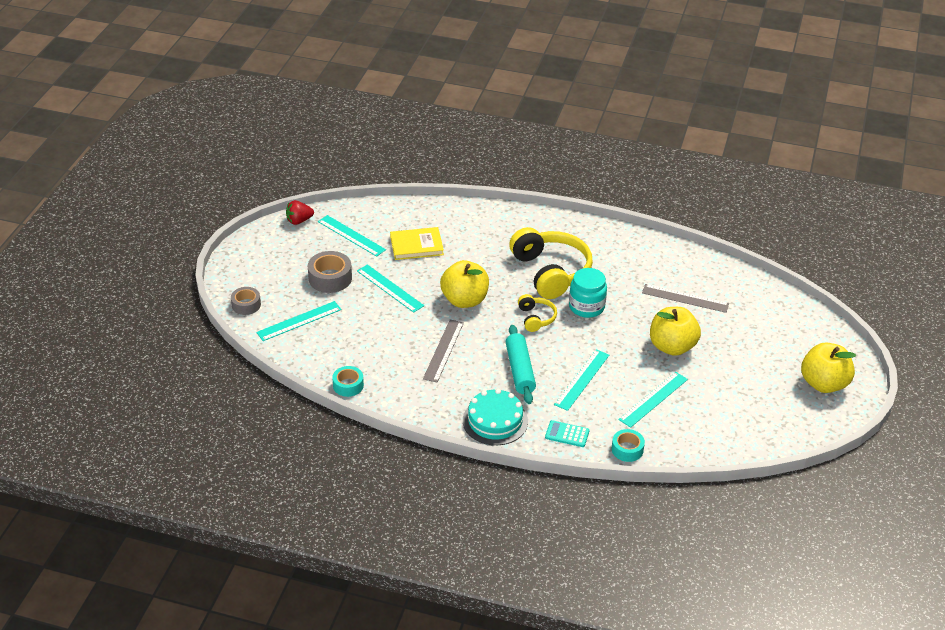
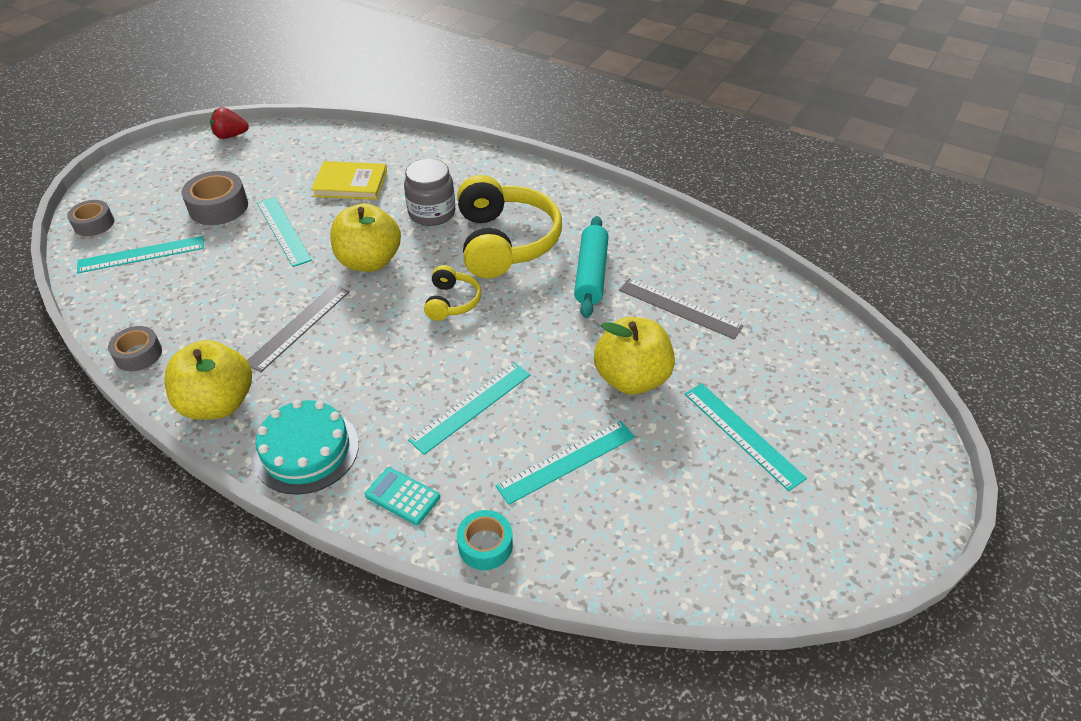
camera: 15 degrees right, 5 degrees up
(348, 385) = (138, 354): turquoise tape -> grey tape
(351, 235) = (279, 160): turquoise ruler -> turquoise ruler (742, 435)
(488, 259) = (432, 213): none -> grey jar
(520, 370) = (388, 375): turquoise rolling pin -> turquoise rolling pin (591, 274)
(586, 307) = (531, 297): turquoise jar -> none
(823, 384) = (861, 488): yellow apple -> yellow apple (218, 403)

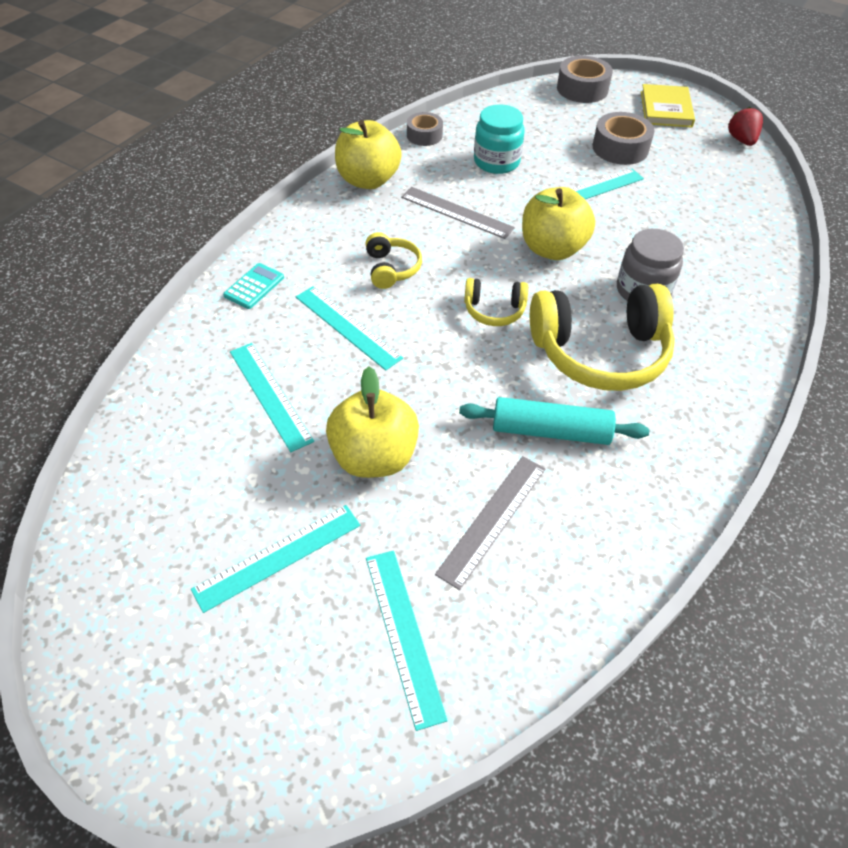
camera: 90 degrees right, 5 degrees up
(94, 224) = (582, 89): grey tape -> grey tape, size x1.53
(141, 254) = (545, 118): turquoise ruler -> turquoise ruler (404, 634)
(214, 294) = (496, 162): none -> turquoise jar
(306, 450) = (312, 230): turquoise cake -> none
(350, 183) = (681, 227): yellow book -> yellow book (666, 109)
(385, 376) = (391, 269): none -> yellow headphones
(485, 545) = (192, 337): turquoise tape -> none

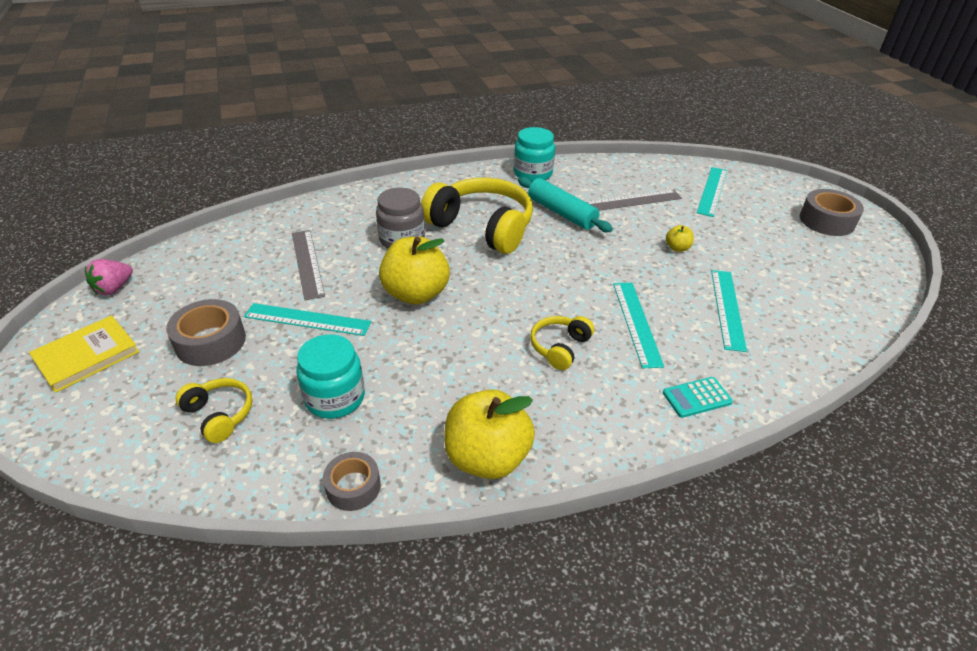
camera: 140 degrees left, 10 degrees down
(278, 556) = (762, 237): turquoise ruler -> none
(374, 457) = (677, 248): yellow apple -> yellow apple, size x0.44
(456, 212) = (446, 366): grey ruler -> grey ruler (307, 263)
(494, 310) = (516, 279): yellow headphones -> yellow headphones (219, 415)
(582, 89) = (90, 439): grey tape -> grey tape (826, 221)
(666, 487) = (533, 173): none -> turquoise jar
(741, 140) = (114, 288): red strawberry -> pink strawberry

